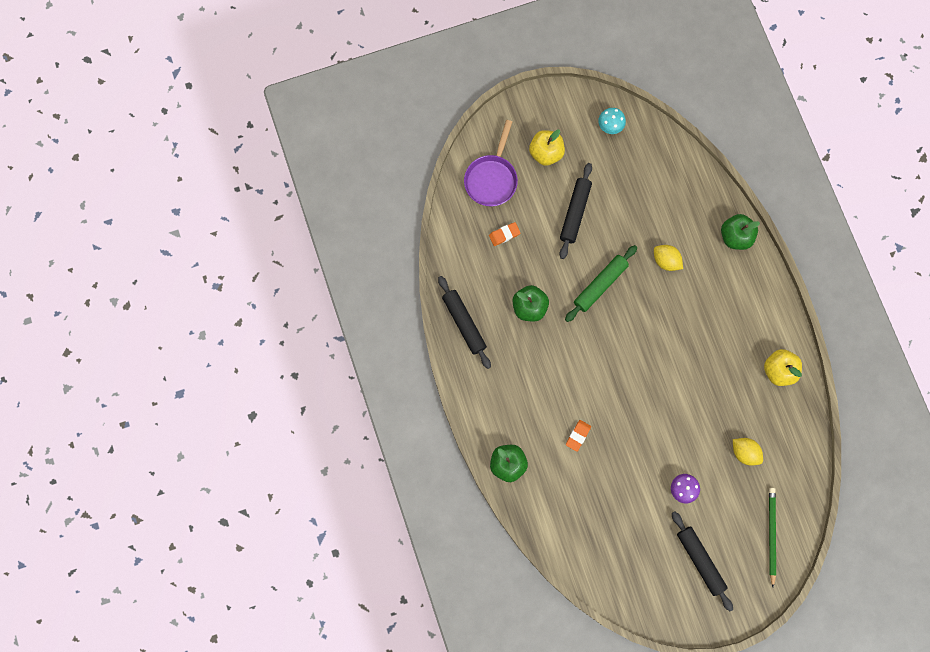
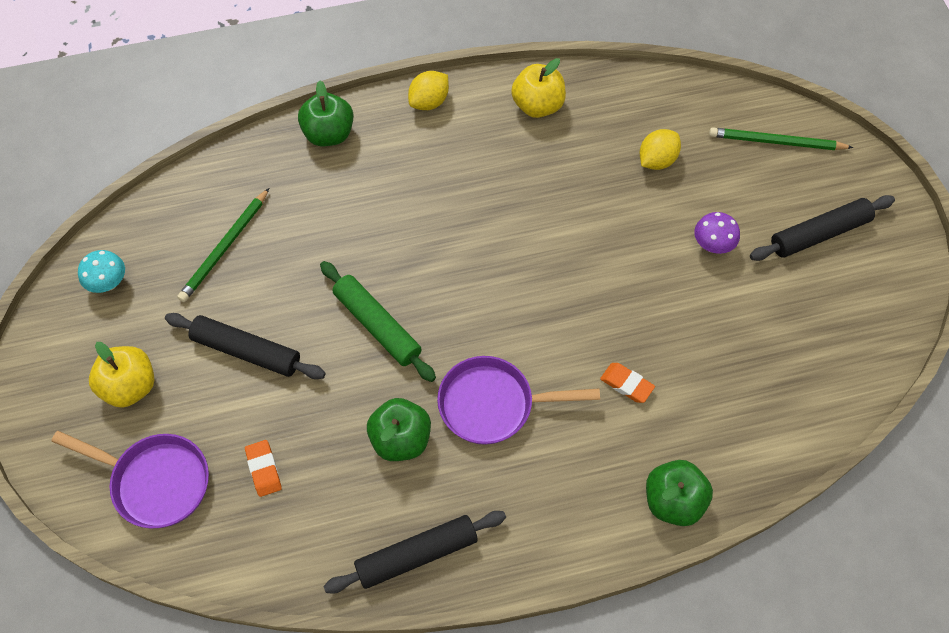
camera: 85 degrees left, 15 degrees down
(556, 357) = (493, 404): none -> purple pan
(642, 187) = (225, 247): none -> green pencil
(666, 261) = (352, 228): yellow lemon -> yellow lemon (429, 102)

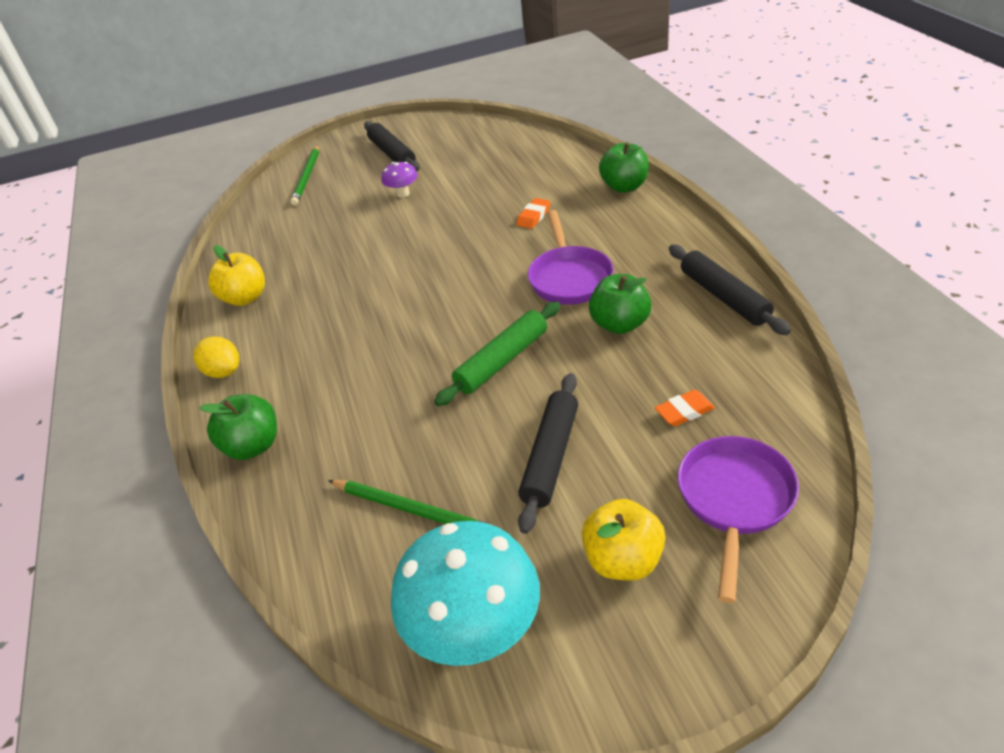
camera: 90 degrees left, 20 degrees down
(109, 283) = (475, 630): turquoise mushroom -> turquoise mushroom, size x2.15
(657, 160) = (318, 227): yellow lemon -> none

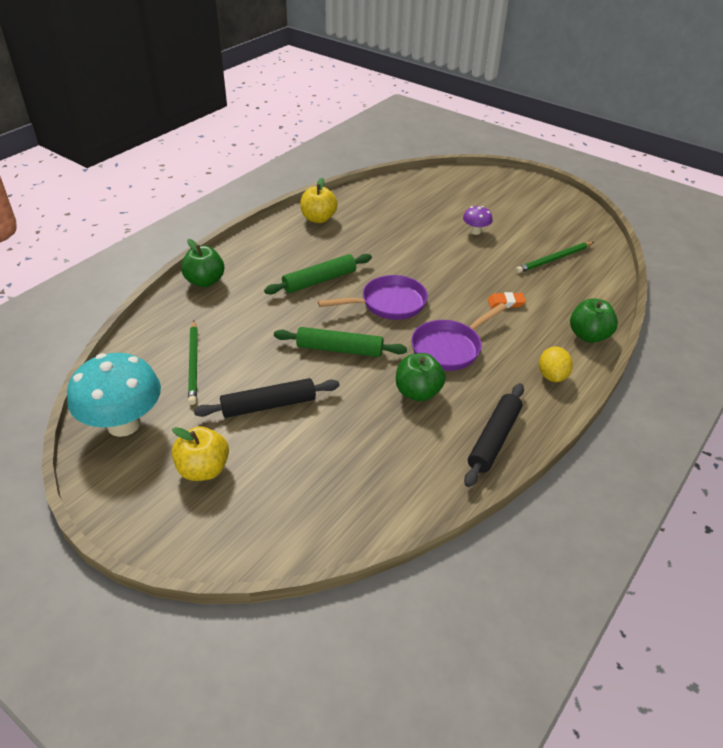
camera: 50 degrees right, 0 degrees up
(223, 371) = (253, 242): yellow lemon -> yellow lemon (552, 376)
(307, 177) = (455, 183): green pencil -> green pencil (554, 259)
(364, 336) = (319, 281): none -> green rolling pin
(392, 154) = (517, 206): black rolling pin -> none
(684, 411) = (351, 456): orange eraser -> none
(734, 500) = (282, 509): purple pan -> purple pan (389, 304)

